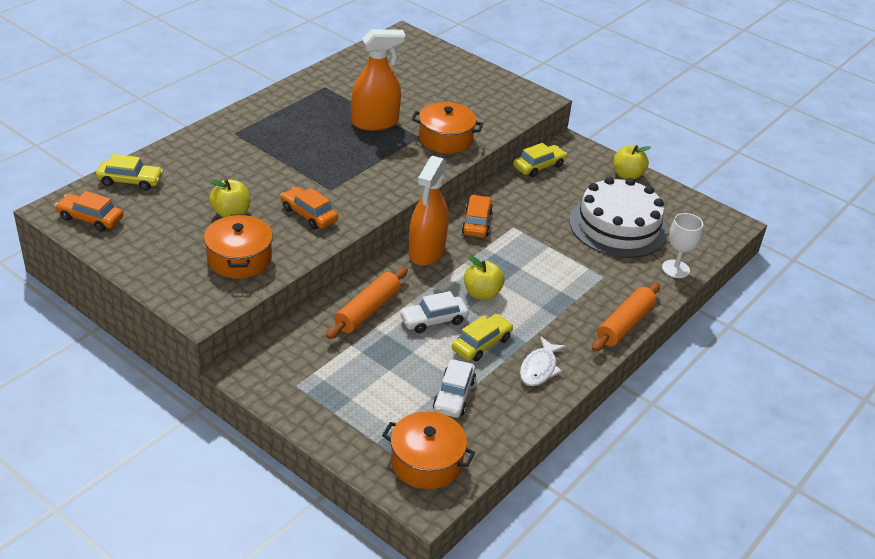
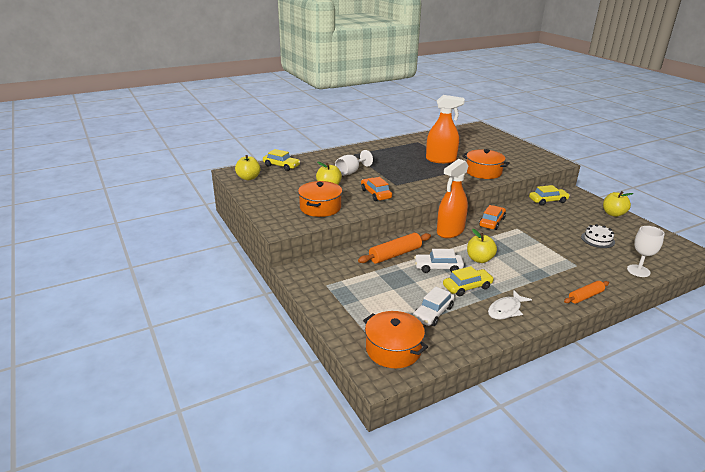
camera: 25 degrees right, 10 degrees down
(90, 218) = (248, 178): orange car -> yellow apple
(249, 175) = (350, 172): none -> white goblet
(618, 226) = (597, 239): white cake -> white cake, size x0.44
(625, 324) = (585, 296): orange rolling pin -> orange rolling pin, size x0.65

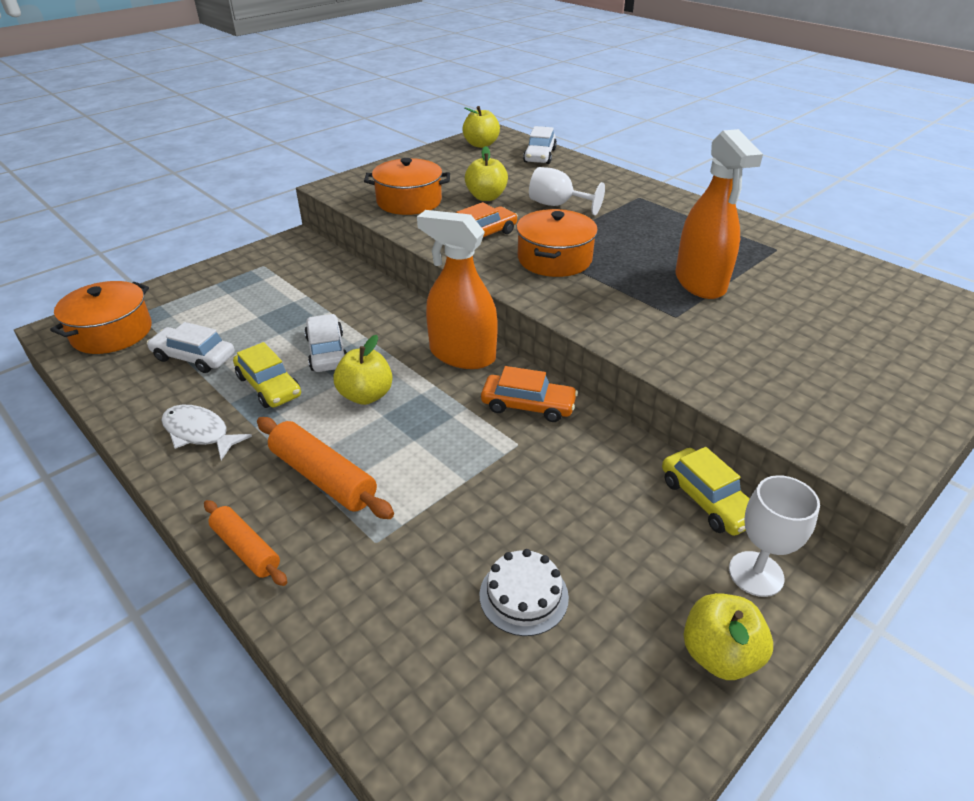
camera: 75 degrees right, 10 degrees up
(281, 166) = (539, 156): yellow car -> white car
(395, 254) = (359, 307): orange rolling pin -> orange rolling pin (323, 477)
(483, 172) = (677, 340): orange pot -> orange pot (554, 259)
(638, 271) = (375, 674): white goblet -> white goblet (756, 574)

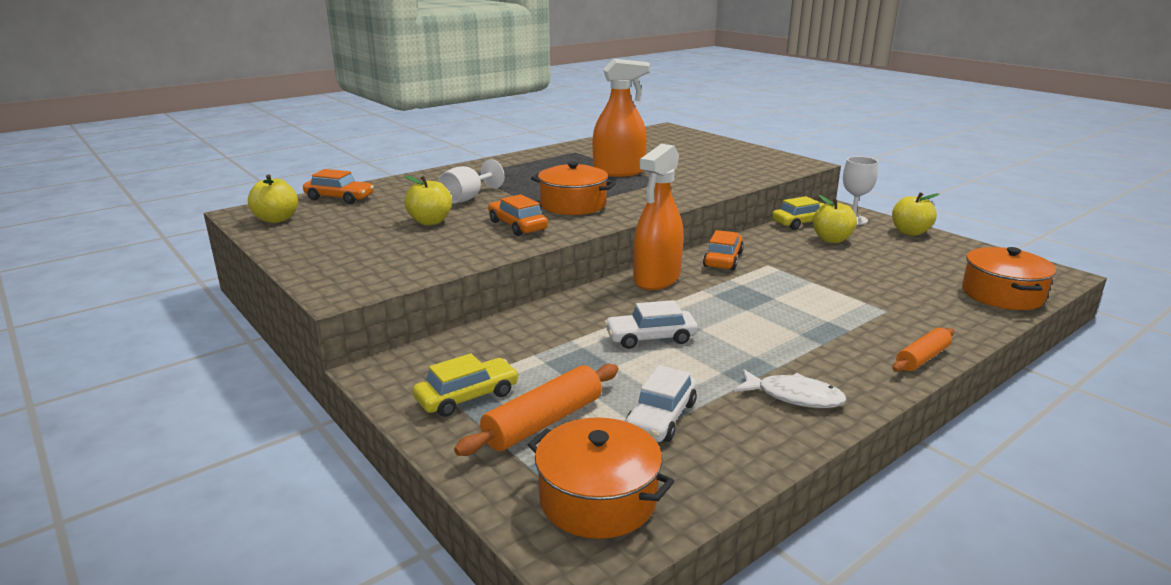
camera: 85 degrees left, 15 degrees down
(199, 433) = (794, 396): white fish -> white fish turned 105 degrees counterclockwise
(269, 386) = (712, 365): yellow car -> yellow car (467, 397)
(323, 477) = (830, 331): orange rolling pin -> orange rolling pin (543, 422)
(366, 395) = (720, 317): yellow apple -> yellow apple (831, 240)
(409, 201) = (417, 253): orange pot -> orange pot (1002, 294)
(523, 595) = (902, 270): white cake -> none
(539, 156) = (339, 198): white car -> orange car

